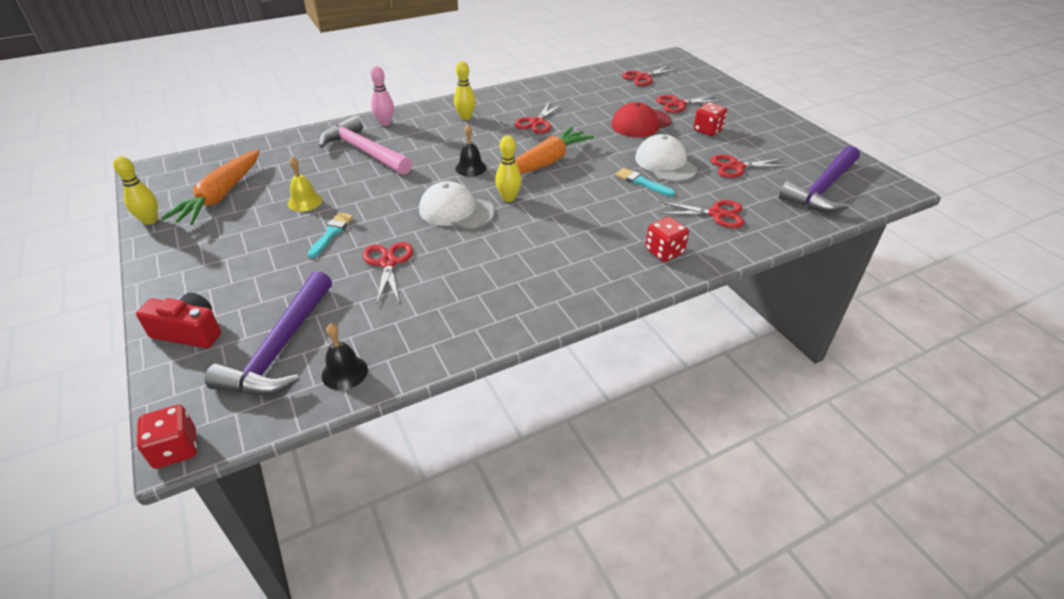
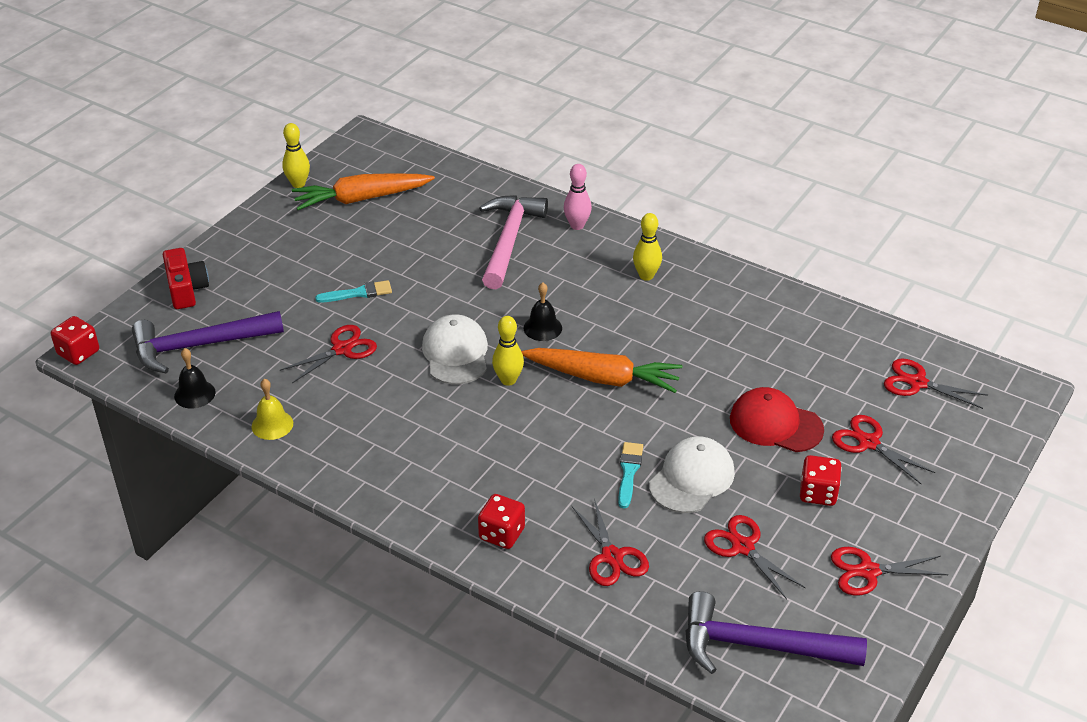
camera: 60 degrees right, 0 degrees up
(305, 201) = (392, 251): yellow bell -> yellow bell (272, 424)
(537, 122) = (689, 335): red scissors -> red scissors (868, 571)

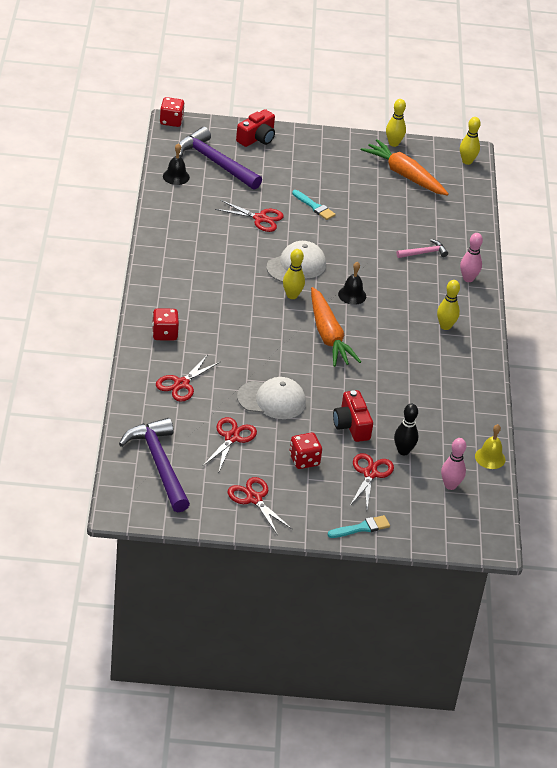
camera: 55 degrees right, 0 degrees up
(272, 424) = (176, 215): yellow bell -> yellow bell (490, 458)
(377, 144) = (467, 161): none -> yellow bowling pin
(509, 240) = (424, 253): pink hammer -> pink hammer, size x0.49
(629, 472) = (255, 371): turquoise brush -> turquoise brush (361, 528)
(775, 424) = (351, 425): red cap -> red camera
(842, 398) = (403, 451): none -> black bowling pin
(917, 383) = (450, 485): red scissors -> pink bowling pin

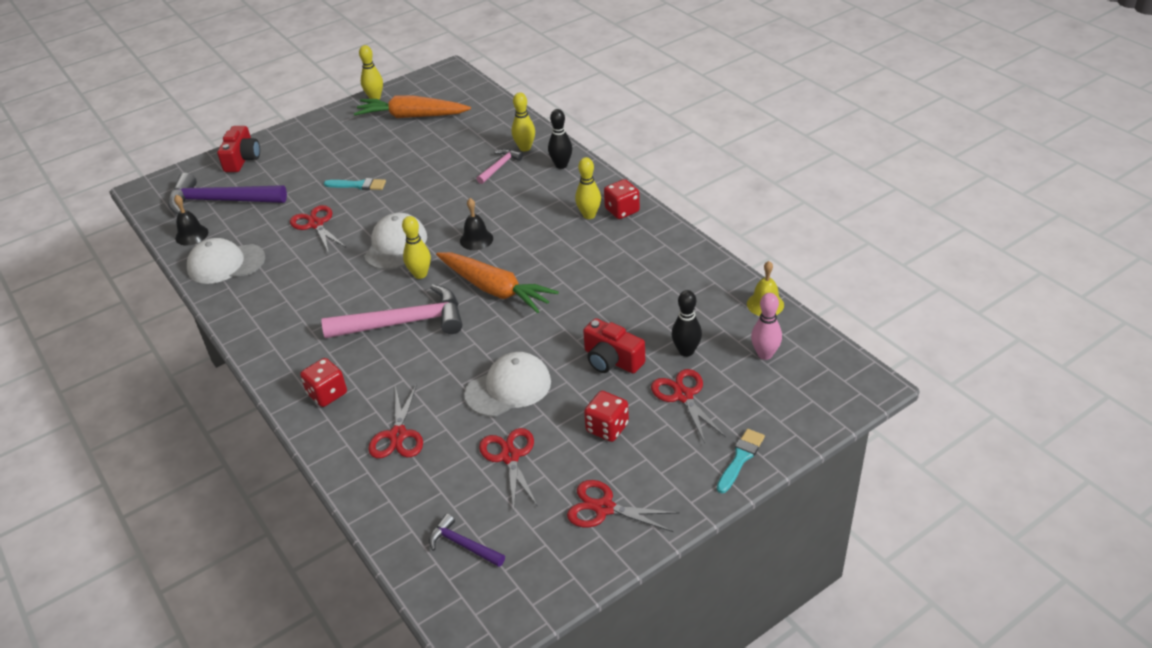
camera: 30 degrees left, 0 degrees up
(159, 464) = (463, 545): purple hammer -> purple hammer, size x0.49
(171, 121) = (139, 189): red dice -> red dice (622, 210)
(179, 211) = (226, 263): none -> white cap
(251, 320) = (404, 322): none -> pink hammer
(260, 218) = (316, 224): red scissors -> red scissors turned 105 degrees counterclockwise
(467, 161) = (453, 78): yellow bowling pin -> yellow bowling pin (525, 148)
(468, 279) = (561, 165): pink bowling pin -> black bowling pin

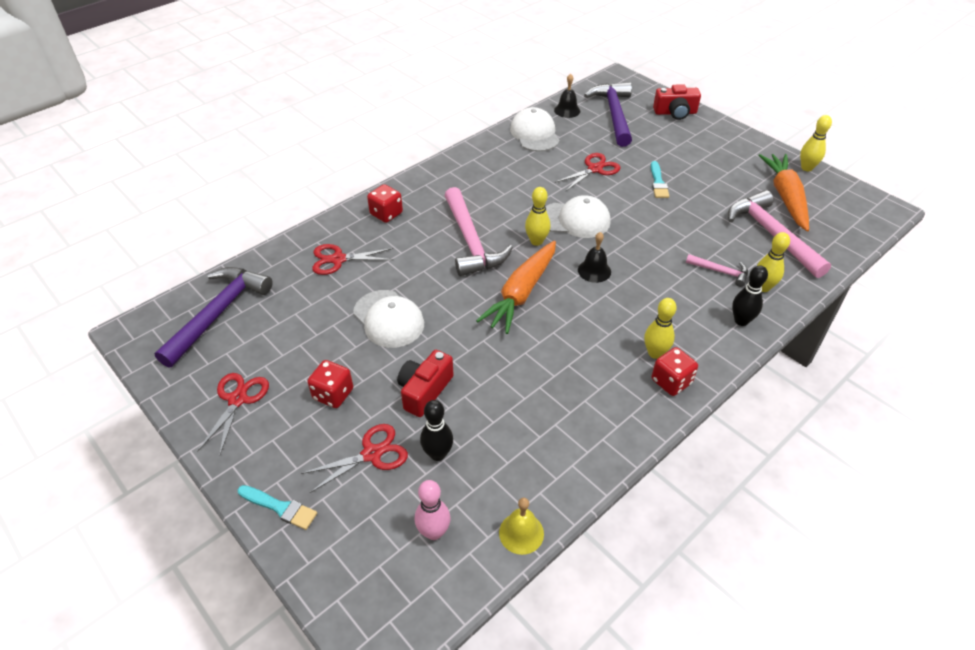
camera: 80 degrees right, 5 degrees up
(460, 132) = (771, 234): none -> pink hammer
(463, 545) = (218, 313): purple hammer -> purple hammer, size x2.03
(510, 457) = (306, 330): red scissors -> none

